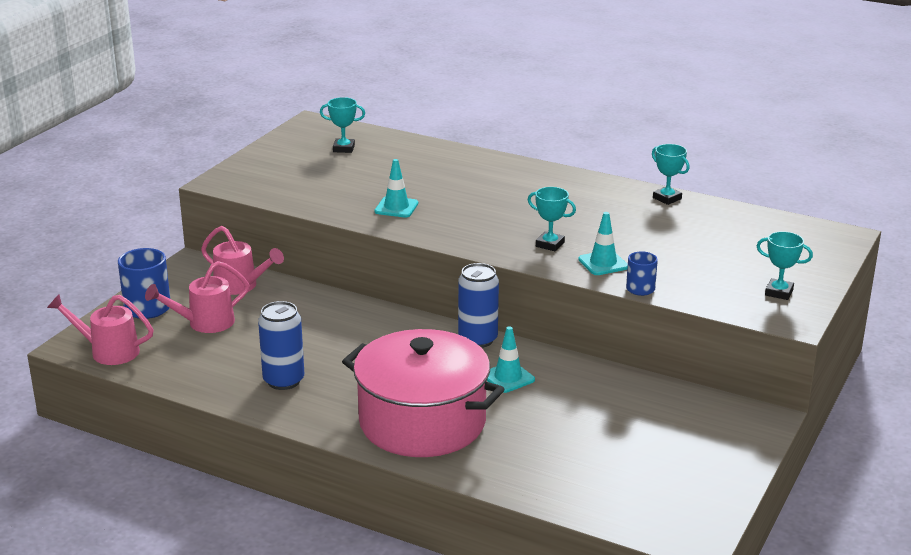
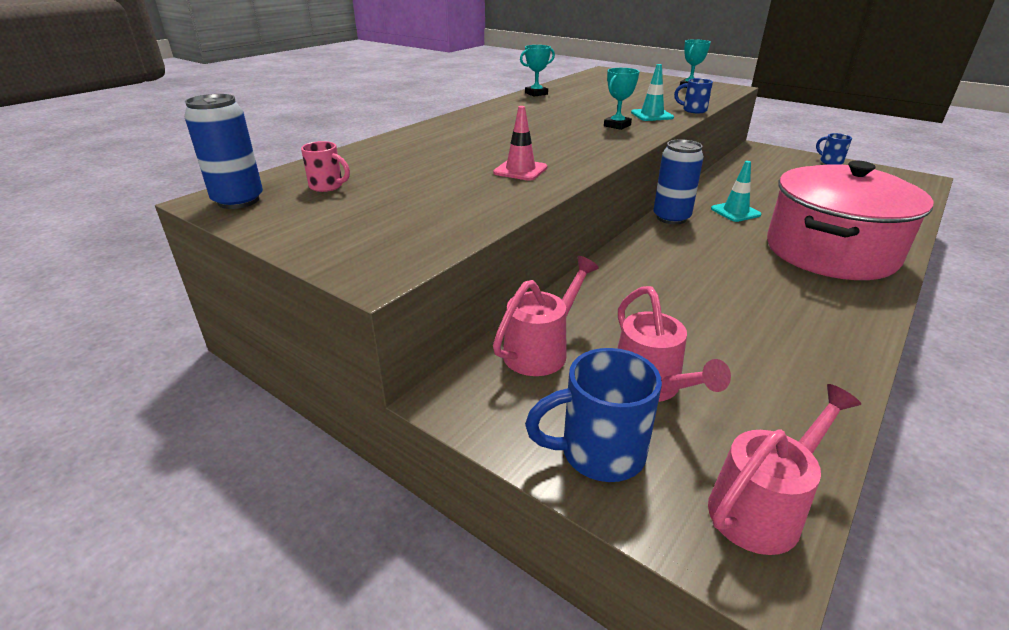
camera: 80 degrees left, 5 degrees up
(108, 351) = (762, 506): pink watering can -> pink watering can turned 150 degrees counterclockwise
(283, 381) = (787, 324): blue can -> blue can (238, 201)
(343, 148) = (327, 186): turquoise trophy -> pink mug
(396, 207) = (520, 170): turquoise traffic cone -> pink traffic cone
(733, 472) = (830, 162): none -> blue mug

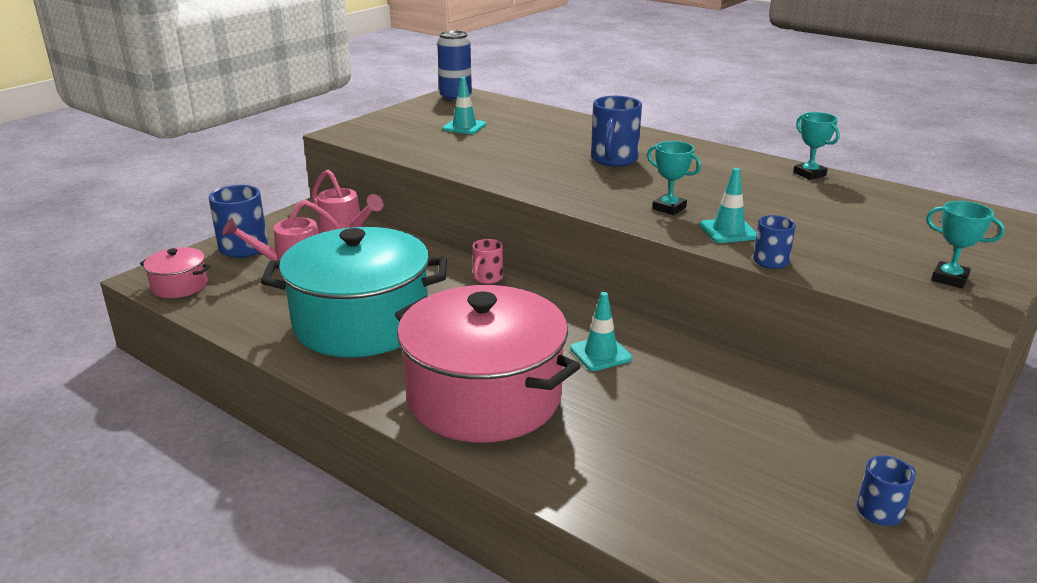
camera: 90 degrees right, 5 degrees down
(327, 186) = (478, 113): pink mug -> pink mug (487, 278)
(381, 193) = (464, 127): none -> turquoise traffic cone
(508, 136) = (613, 160): none -> blue mug
(520, 170) = (511, 164): pink traffic cone -> none
(671, 218) = (576, 308): blue can -> none
(760, 316) = (361, 323): none -> turquoise pot
(762, 506) = (179, 286): pink watering can -> pink pot

